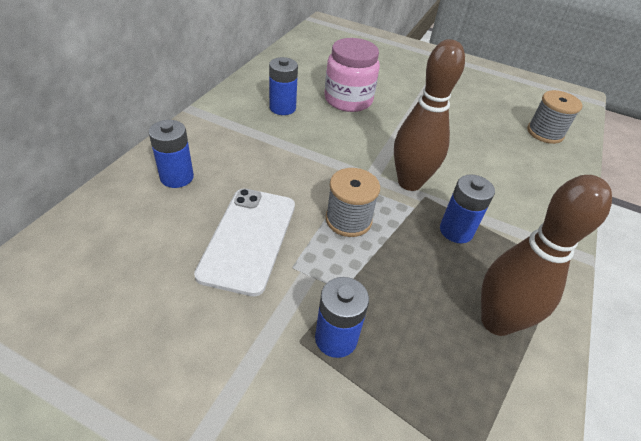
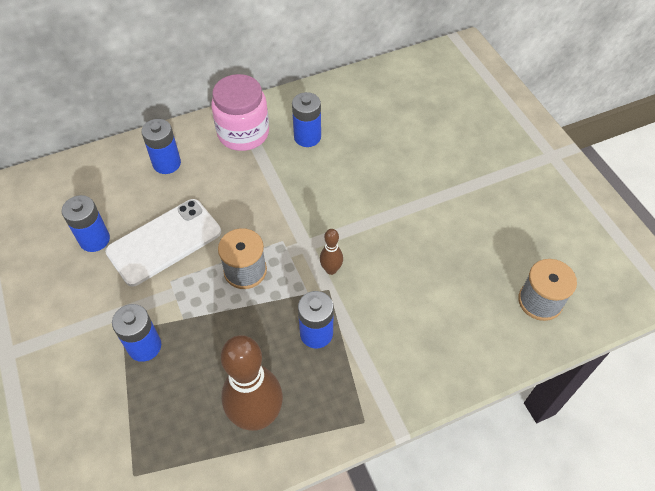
camera: 45 degrees right, 10 degrees up
(169, 278) = (94, 239): none -> blue battery
(348, 100) = (376, 157): pink jar -> pink jar (243, 133)
(409, 182) = (331, 269): brown bowling pin -> brown bowling pin, size x0.46

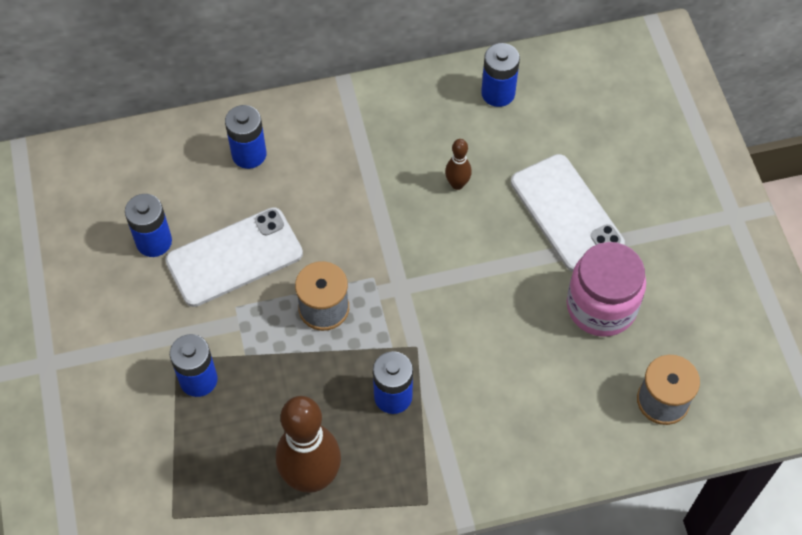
camera: 10 degrees right, 5 degrees up
(243, 133) = (348, 126): pink jar -> pink jar (601, 306)
(307, 137) = (428, 143): blue battery -> blue battery (498, 93)
(331, 269) = (424, 322): brown bowling pin -> brown bowling pin (457, 184)
(425, 171) = (566, 213): none -> white phone

